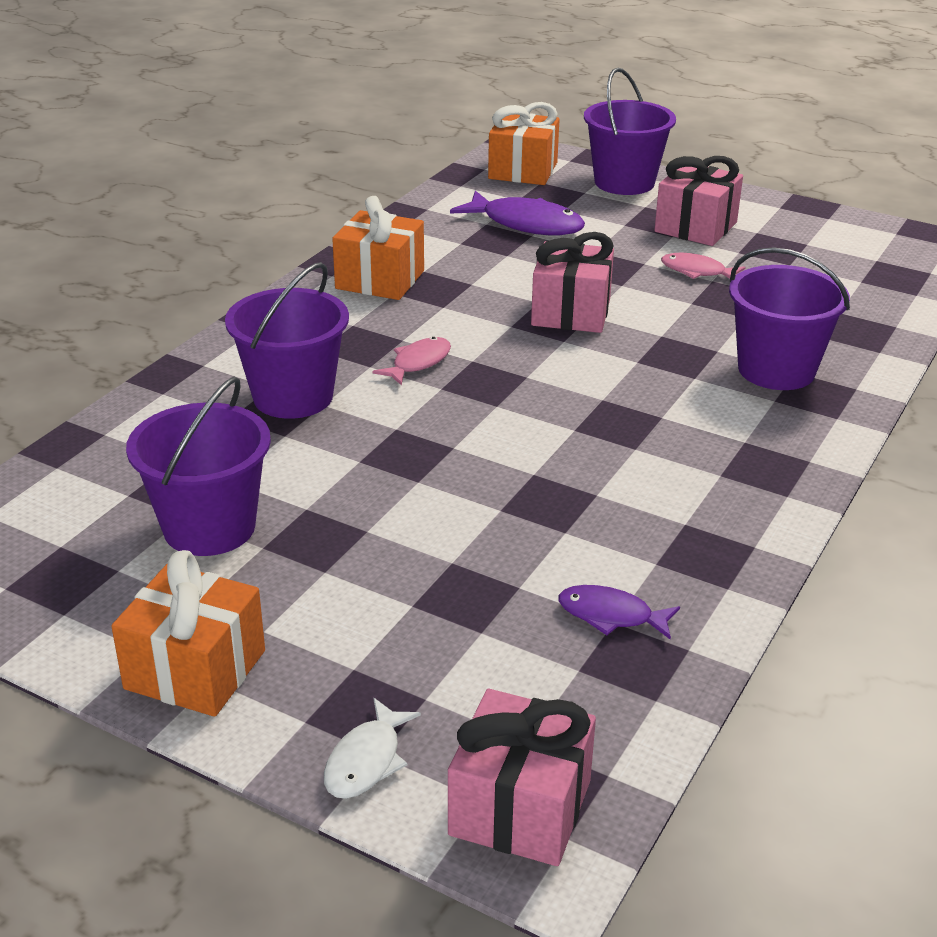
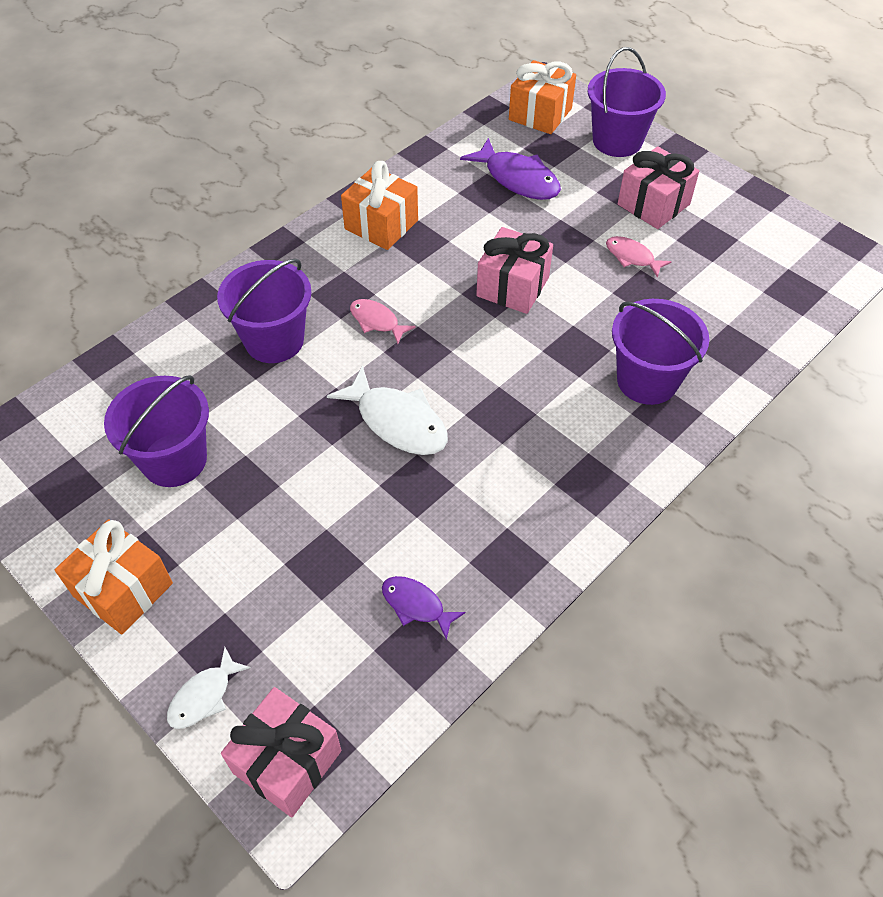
camera: 15 degrees right, 20 degrees up
(418, 363) = (376, 321): pink fish -> pink fish turned 105 degrees counterclockwise
(493, 448) = (397, 422): none -> white fish

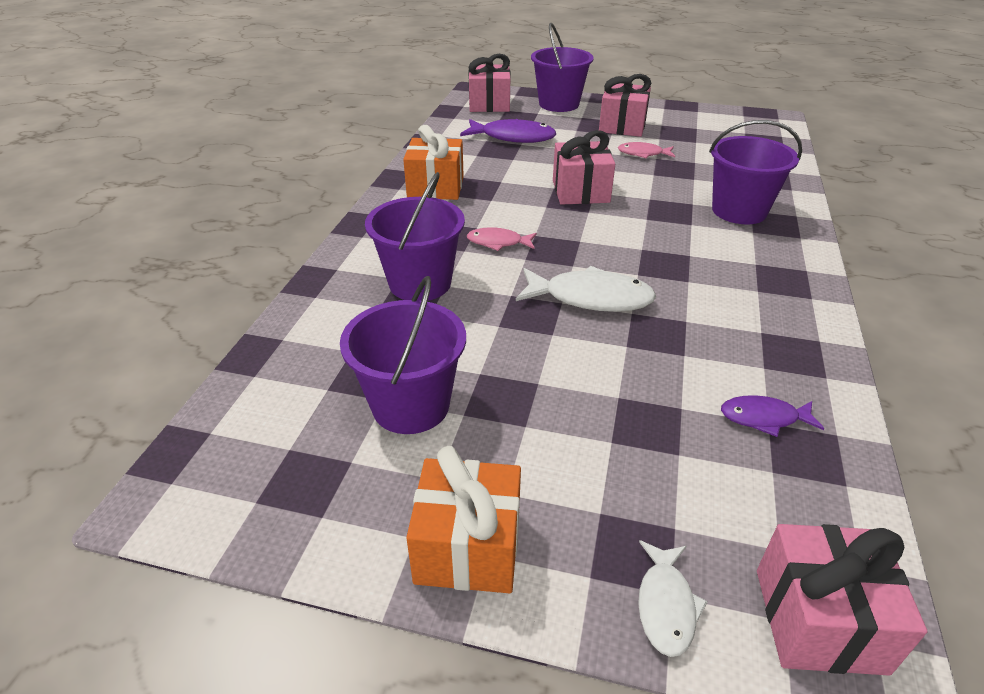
camera: 30 degrees left, 15 degrees down
(540, 114) = (489, 104): orange gift -> pink gift

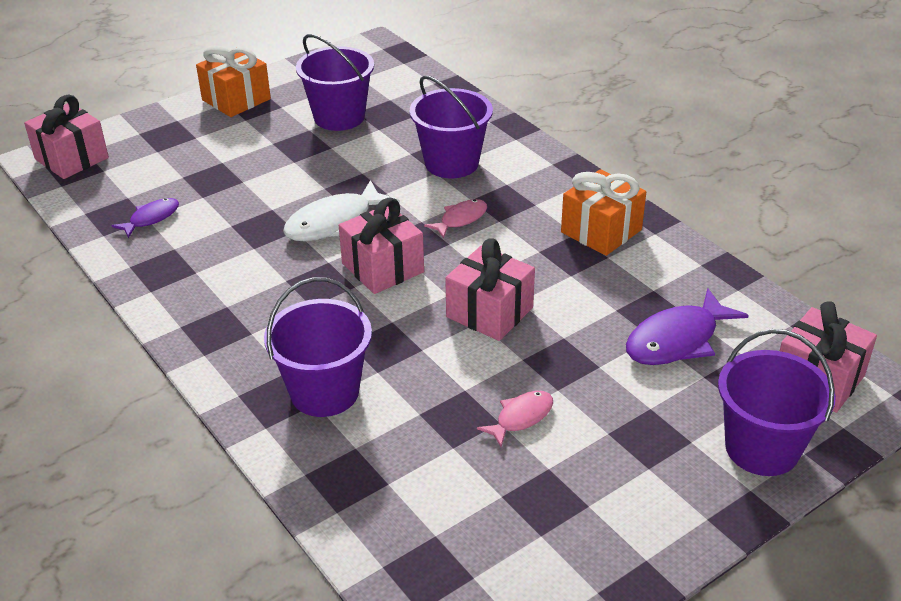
camera: 130 degrees right, 0 degrees up
(622, 126) = (620, 459): pink gift -> pink gift (383, 268)
(666, 605) = (138, 129): white fish -> none

